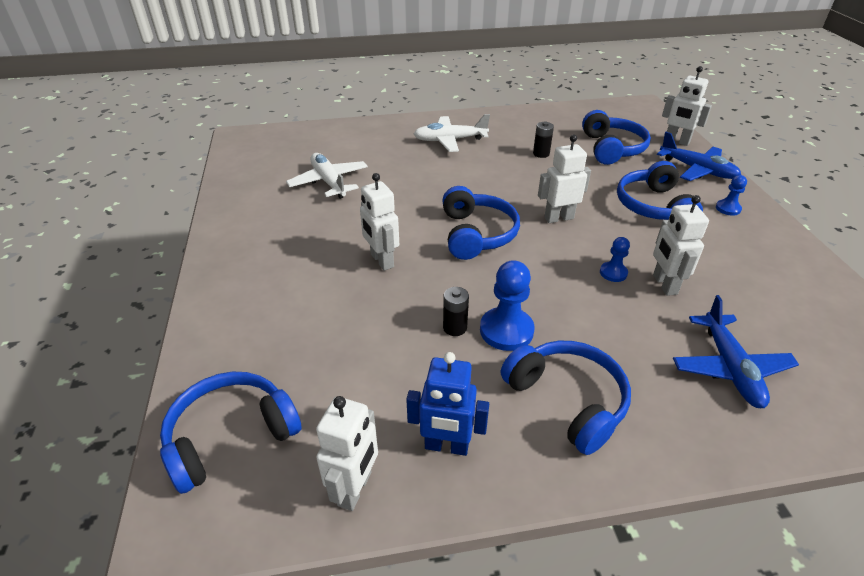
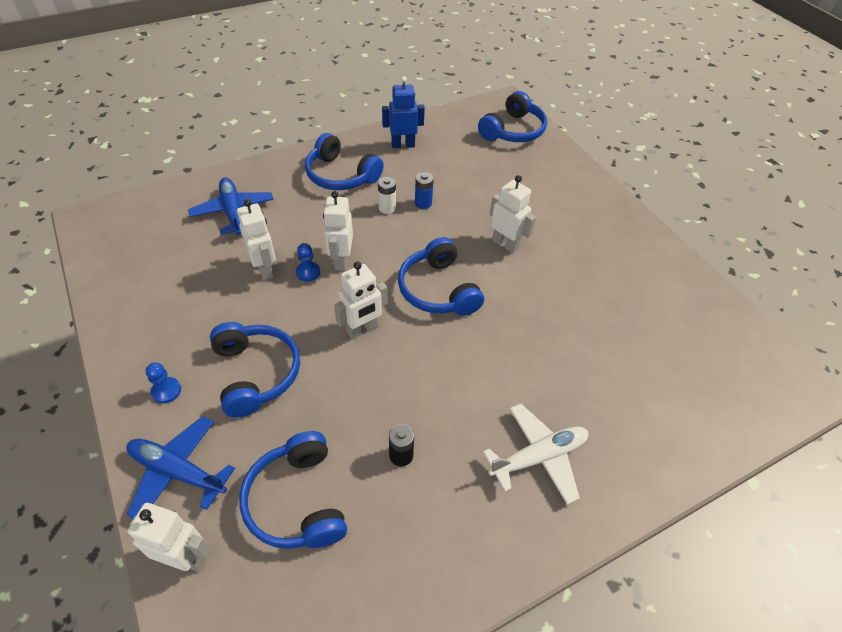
camera: 160 degrees right, 10 degrees up
(329, 182) = (624, 328): white plane -> none
(355, 489) = (439, 124): white robot -> white robot (341, 261)
(455, 328) = (423, 203): black battery -> blue battery
(506, 330) = (387, 208): blue pawn -> white battery

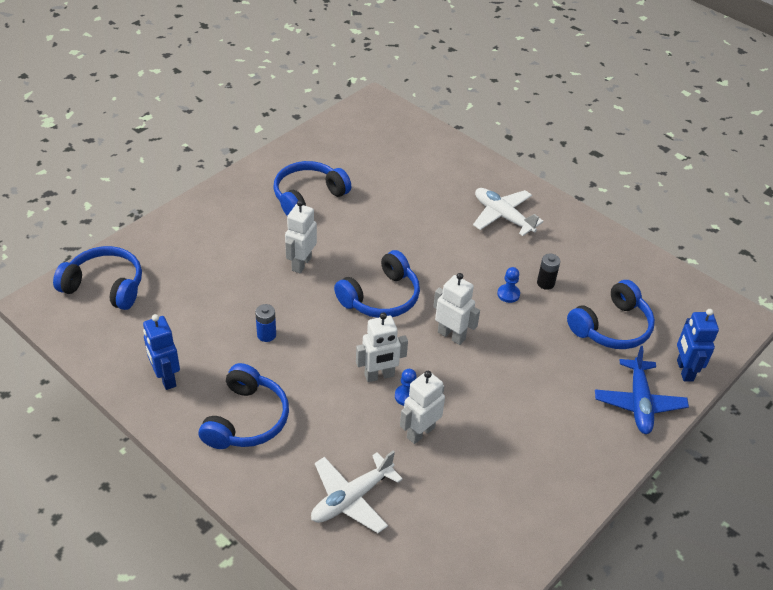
camera: 110 degrees left, 5 degrees down
(166, 391) = (586, 444): blue pawn -> blue pawn (508, 294)
(186, 557) = (684, 370): white robot -> blue robot
(233, 212) = (351, 498): blue plane -> white plane
(256, 373) = (534, 390): blue headphones -> blue headphones (308, 196)
(387, 208) = (286, 362): white battery -> none

